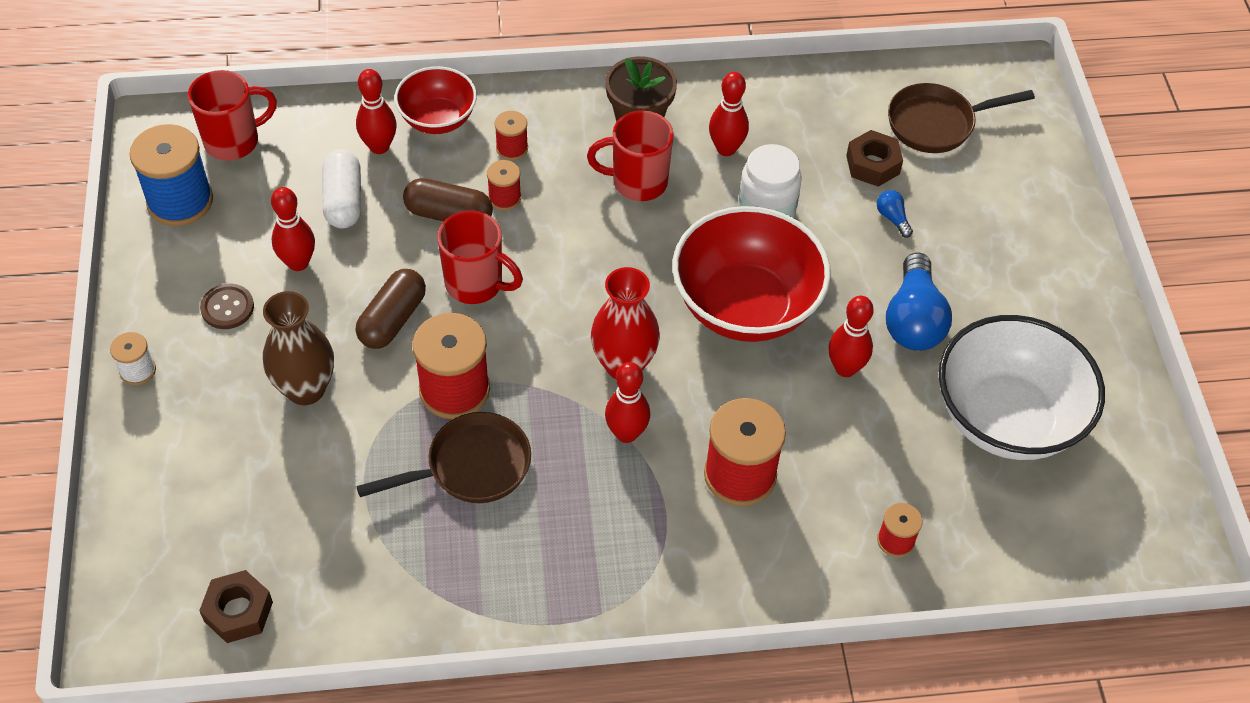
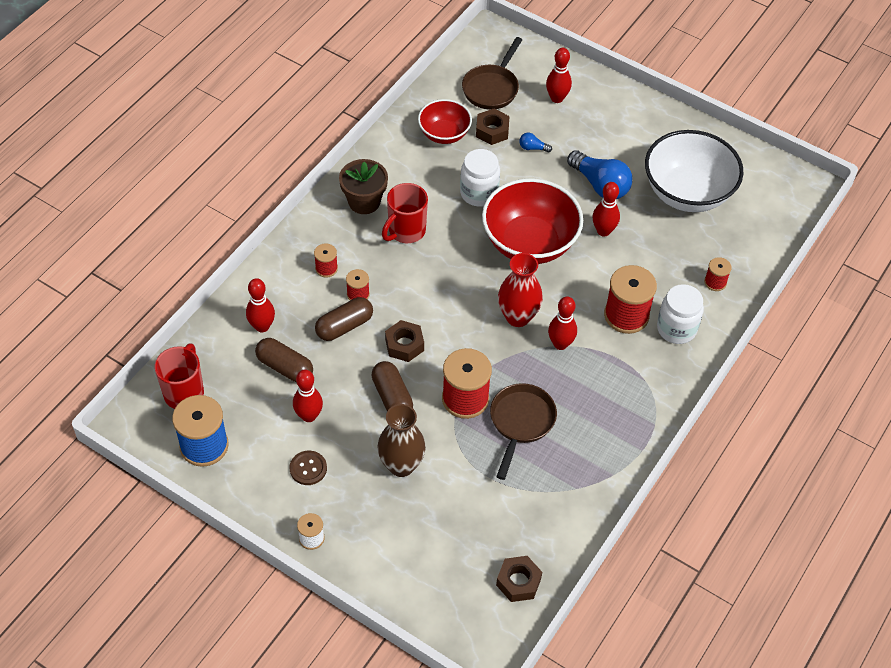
camera: 50 degrees left, 0 degrees up
(343, 200) = (285, 367): white capsule -> brown capsule
(438, 119) = (270, 287): red bowl -> red bowl (444, 134)
(476, 284) = (404, 345): red mug -> brown nut
(726, 149) = (421, 180): red bowling pin -> red bowling pin (557, 98)
(775, 543) = (676, 329): none -> white jar

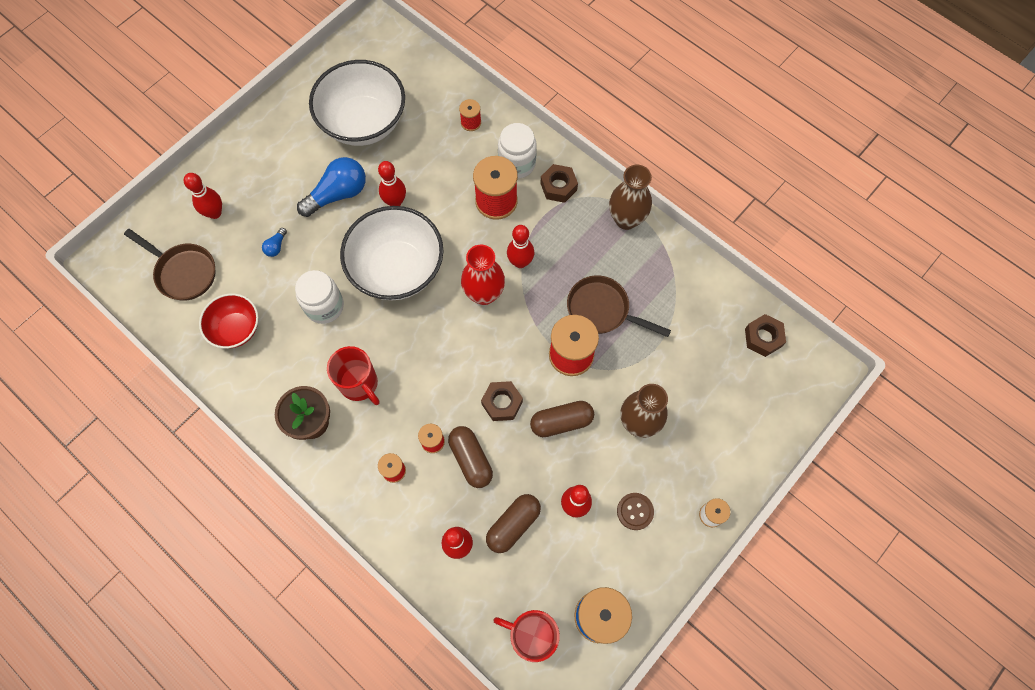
camera: 80 degrees left, 15 degrees up
(492, 131) = (243, 281): brown nut -> brown nut (558, 187)
(529, 243) = (397, 269): red bowl -> white bowl
(634, 436) = (626, 219): none -> brown vase

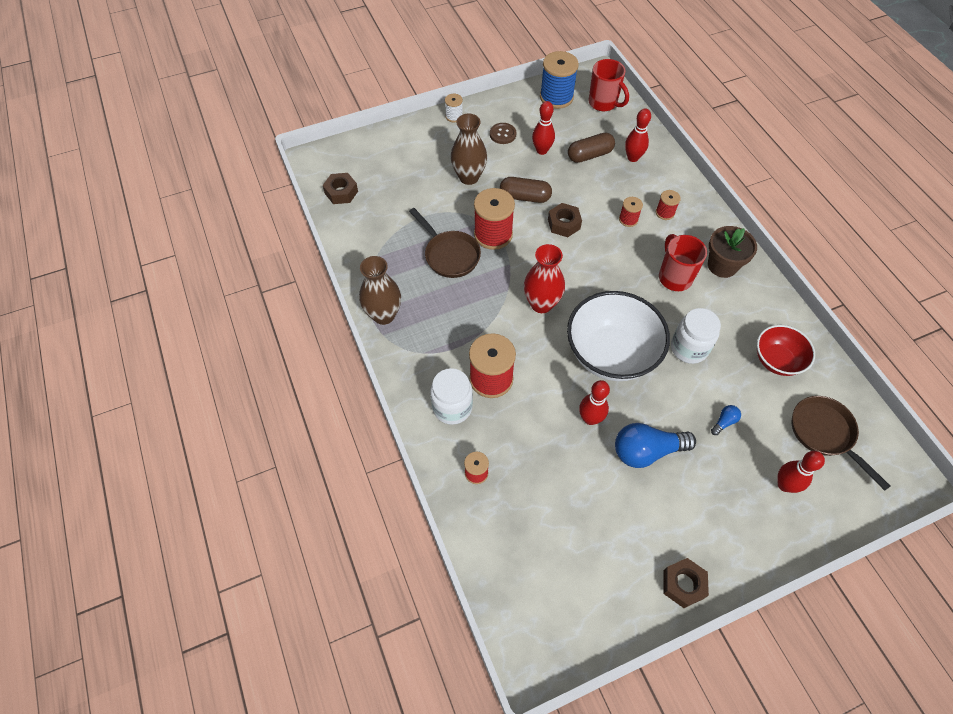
camera: 155 degrees left, 10 degrees down
(364, 123) = (593, 524): white bowl -> none
(471, 459) = (603, 199): brown capsule -> none
(520, 262) = (497, 317): red bowling pin -> none
(558, 187) = (425, 368): brown nut -> brown nut (683, 584)

